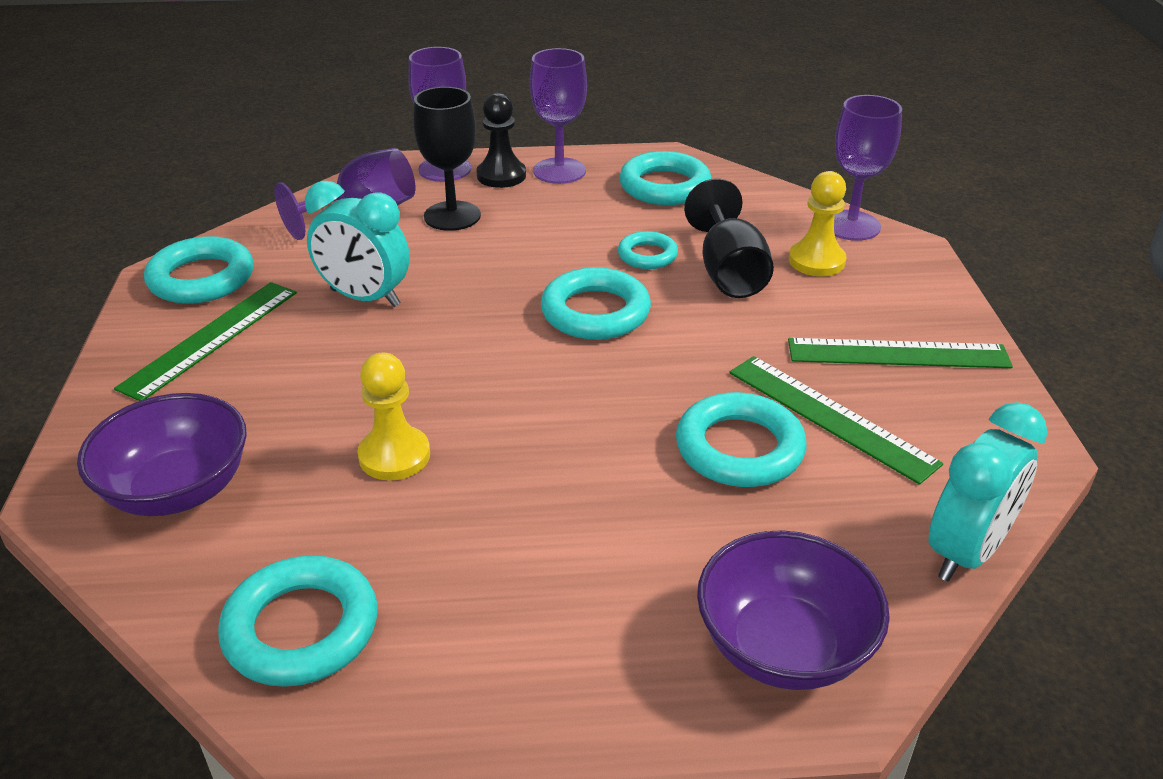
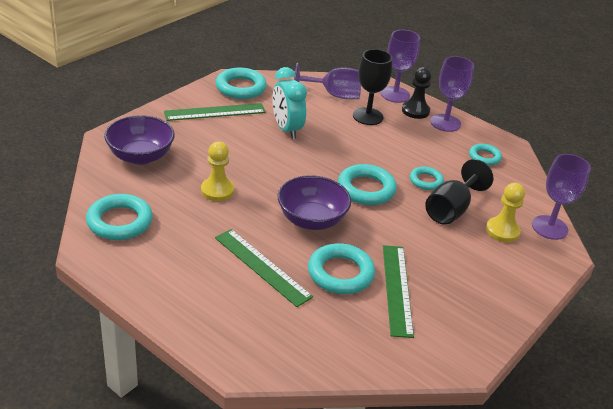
camera: 40 degrees right, 0 degrees up
(664, 186) = (484, 157): turquoise ring -> turquoise ring, size x0.59
(783, 647) = (249, 340): purple bowl -> purple bowl (311, 220)
(898, 354) = (471, 289): green ruler -> green ruler (262, 267)
(966, 552) = (367, 369): turquoise clock -> none

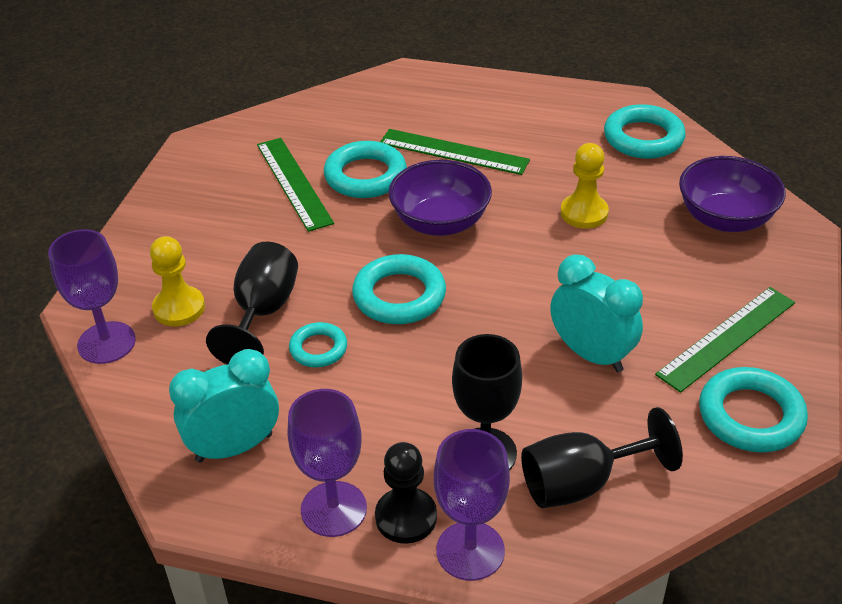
camera: 160 degrees right, 5 degrees up
(334, 95) = (581, 483): purple goblet -> black goblet
(484, 157) = (234, 447): turquoise ring -> turquoise clock

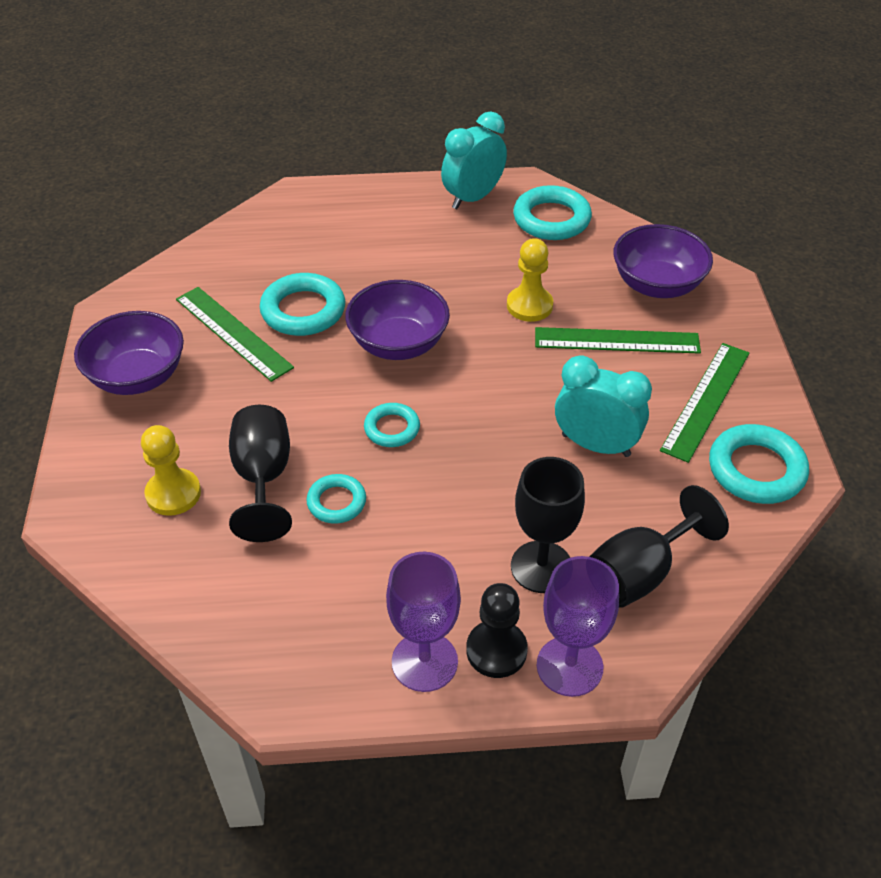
camera: 20 degrees left, 5 degrees up
(106, 343) = (112, 550): purple goblet -> none
(194, 203) = (138, 377): none -> purple bowl
(234, 447) = (298, 626): turquoise clock -> turquoise clock (473, 198)
(399, 296) = (392, 428): turquoise ring -> turquoise ring, size x0.59
(454, 151) = (379, 267): green ruler -> green ruler (617, 340)

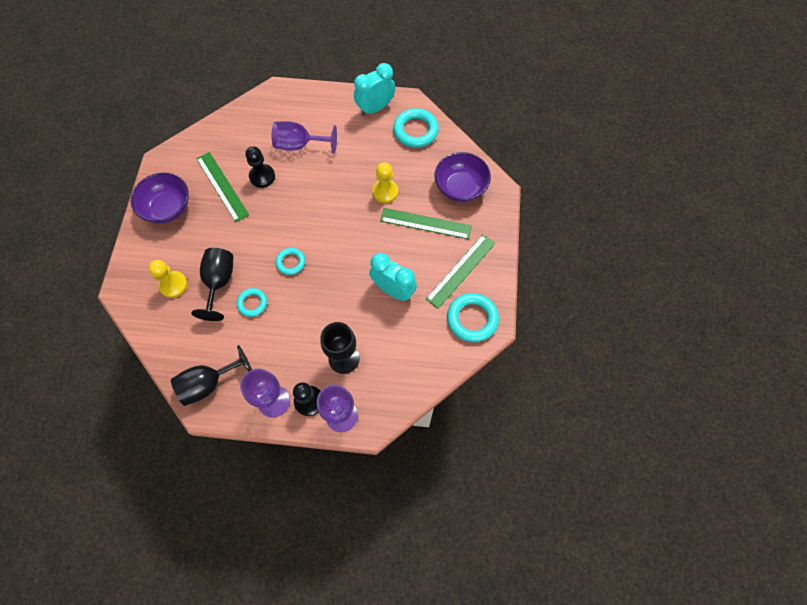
camera: 10 degrees right, 20 degrees up
(303, 310) = (262, 176): turquoise ring -> black pawn
(357, 260) = (299, 145): none -> purple goblet
(398, 343) = (307, 207): purple bowl -> none
(640, 573) = (391, 370): black goblet -> black goblet (209, 383)

